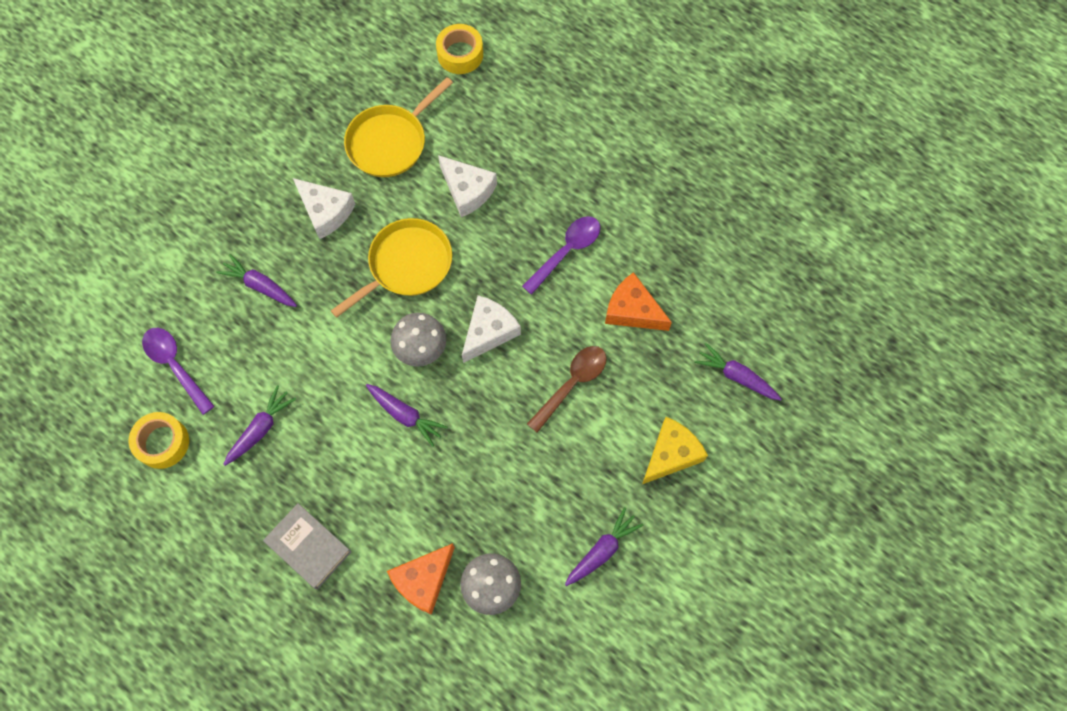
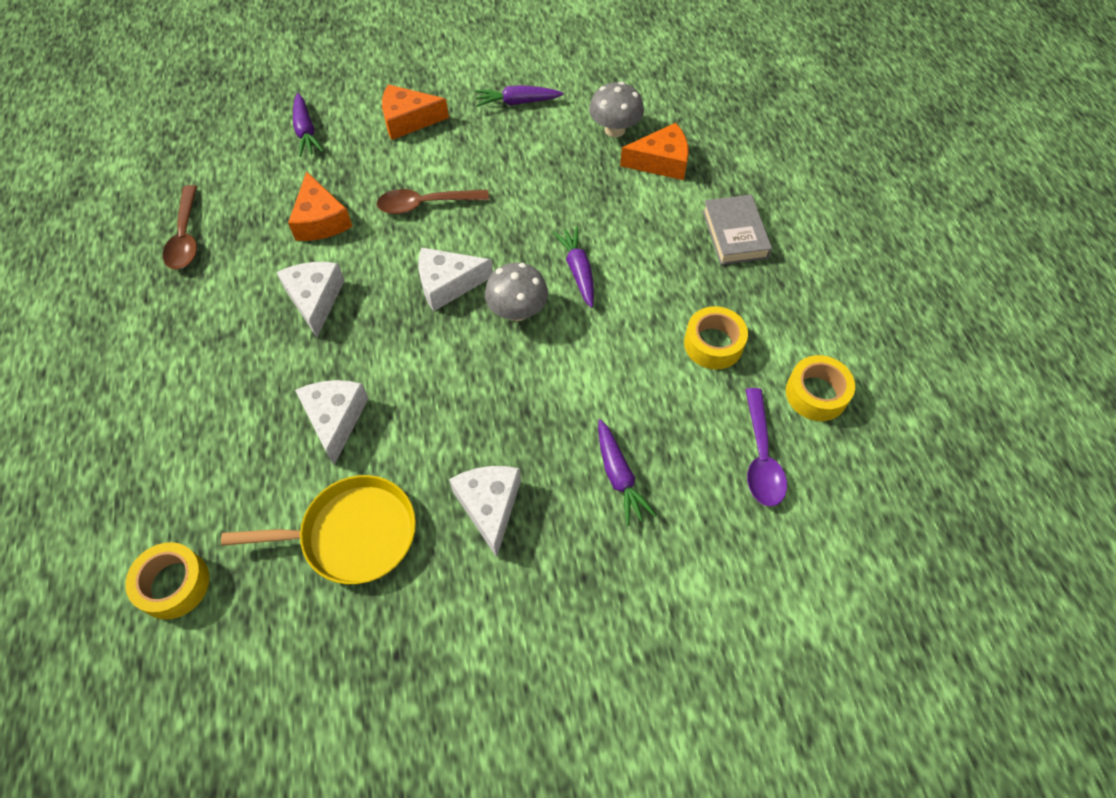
camera: 140 degrees left, 10 degrees down
(261, 428) = (713, 344): purple carrot -> yellow tape
(407, 265) = (461, 391): yellow pan -> none
(566, 251) = (315, 299): purple spoon -> white cheese
(671, 454) = (408, 120): yellow cheese -> orange cheese
(707, 225) = (186, 237): none -> brown spoon

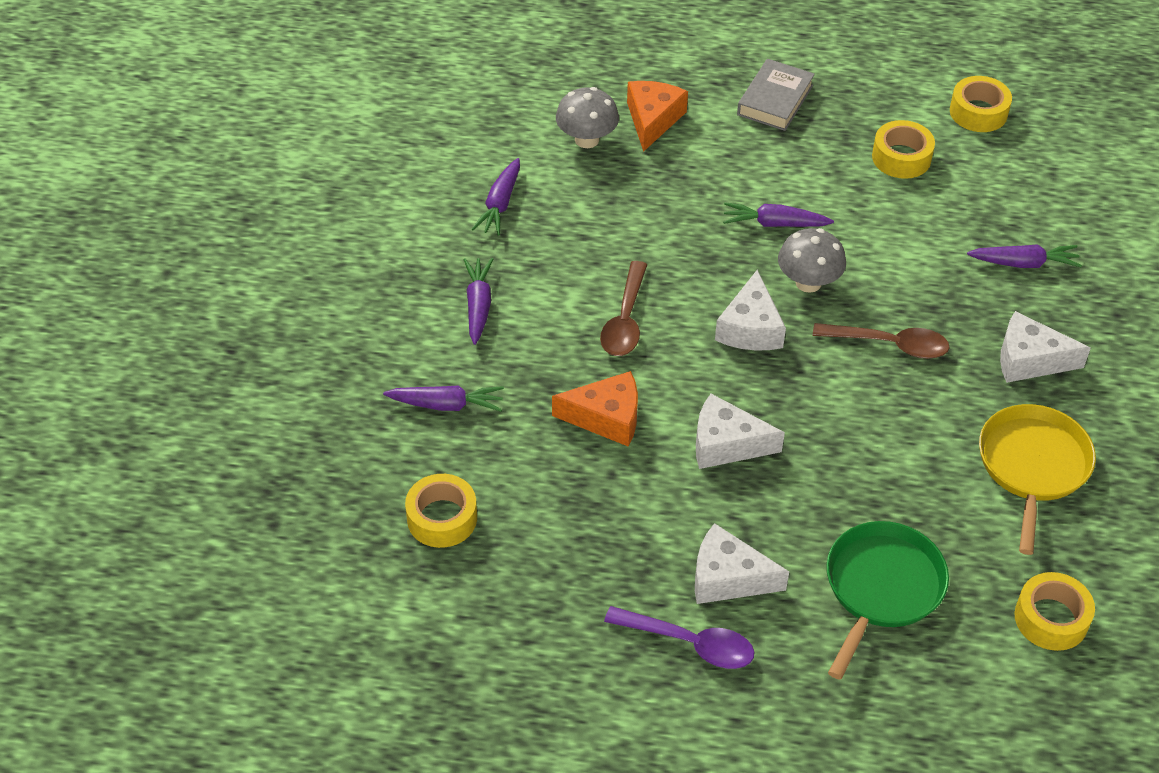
camera: 70 degrees left, 10 degrees down
(186, 237) = (575, 552): brown spoon -> brown spoon (890, 345)
(186, 441) = (881, 588): none -> green pan
(201, 159) = (442, 518): none -> yellow tape
(335, 419) = (894, 456): white cheese -> white cheese (728, 578)
(408, 120) = (478, 305): orange cheese -> purple carrot
(734, 234) = (775, 100): grey book -> grey book turned 75 degrees counterclockwise
(761, 457) = (1031, 168): purple spoon -> purple spoon (690, 643)

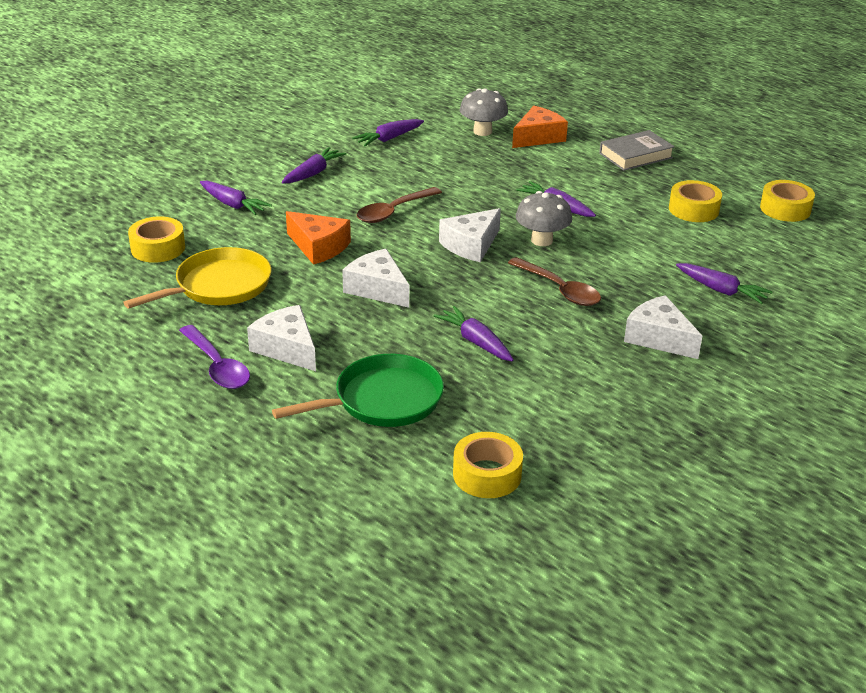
camera: 35 degrees right, 15 degrees down
(885, 461) = (475, 341): none -> purple carrot
(1032, 466) = (585, 391): yellow pan -> yellow pan (219, 286)

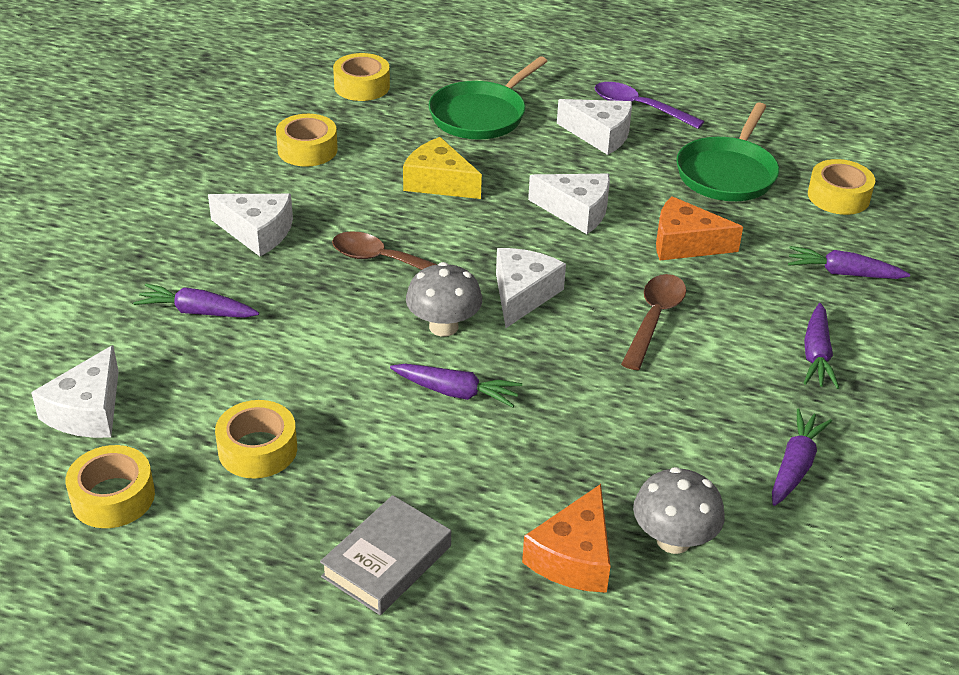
camera: 155 degrees right, 5 degrees up
(219, 286) = (727, 173): yellow pan -> green pan
(475, 341) = (438, 182): purple carrot -> yellow cheese
(584, 407) = (307, 150): none -> yellow tape
(803, 251) = (87, 411): none -> white cheese

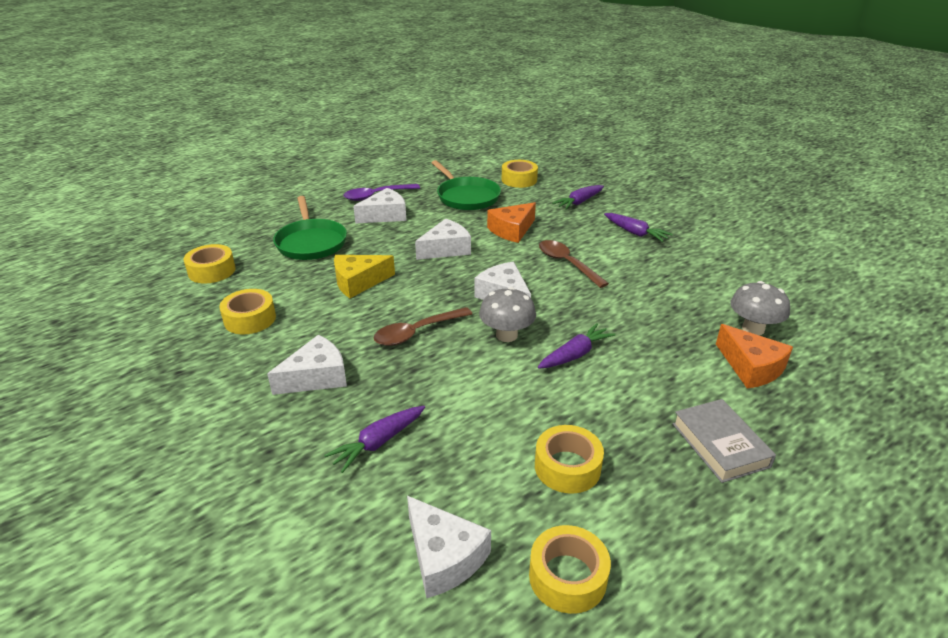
camera: 55 degrees left, 5 degrees down
(795, 465) = (714, 271): purple carrot -> none

